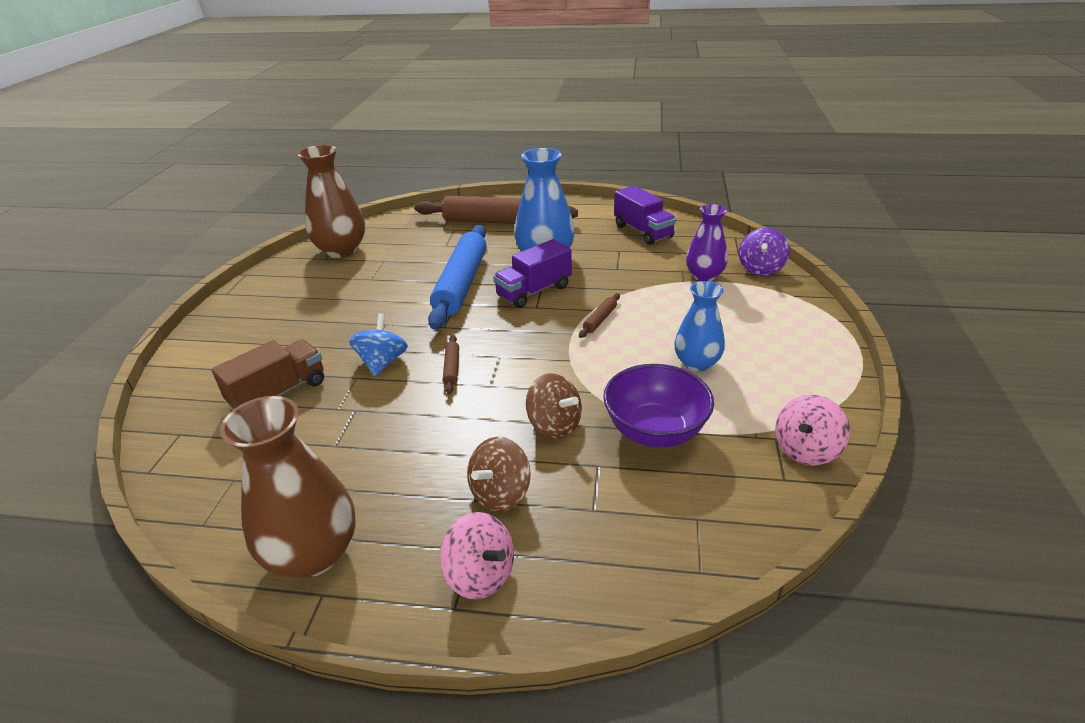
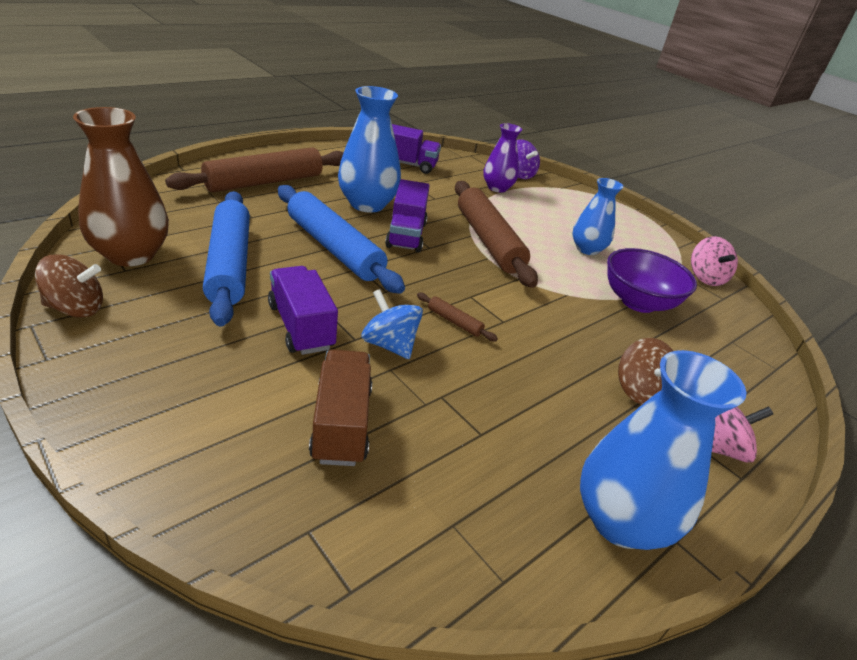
camera: 55 degrees left, 0 degrees up
(313, 553) = (621, 521): brown vase -> blue vase
(354, 327) = (301, 326): none -> purple truck
(380, 273) = (229, 264): none -> blue rolling pin
(554, 425) = (587, 327): brown spinning top -> brown spinning top (76, 308)
(600, 320) = (488, 241): brown rolling pin -> brown rolling pin, size x2.50

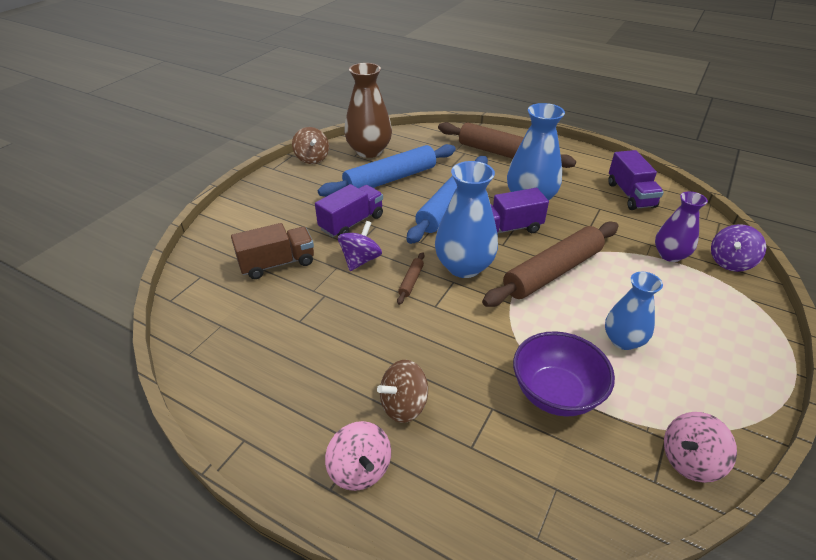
camera: 75 degrees right, 5 degrees up
(389, 345) = (360, 260): blue spinning top -> purple spinning top
(621, 521) = (250, 405): blue vase -> blue vase (464, 266)

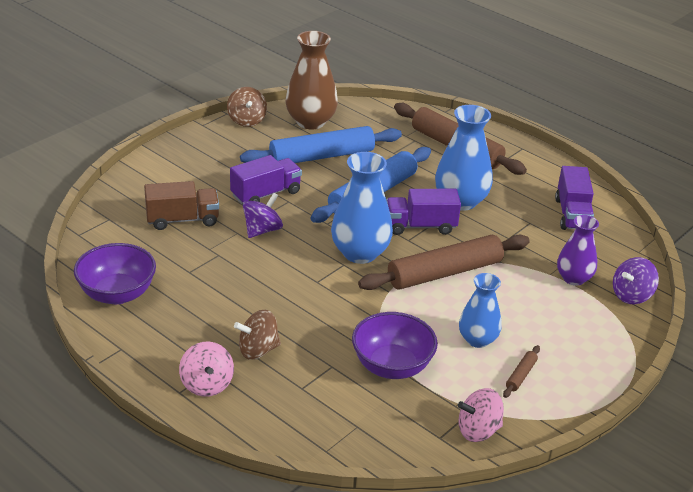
camera: 10 degrees right, 5 degrees down
(225, 365) = (117, 294): none -> purple bowl
(411, 281) = (303, 257): brown rolling pin -> brown rolling pin (521, 375)

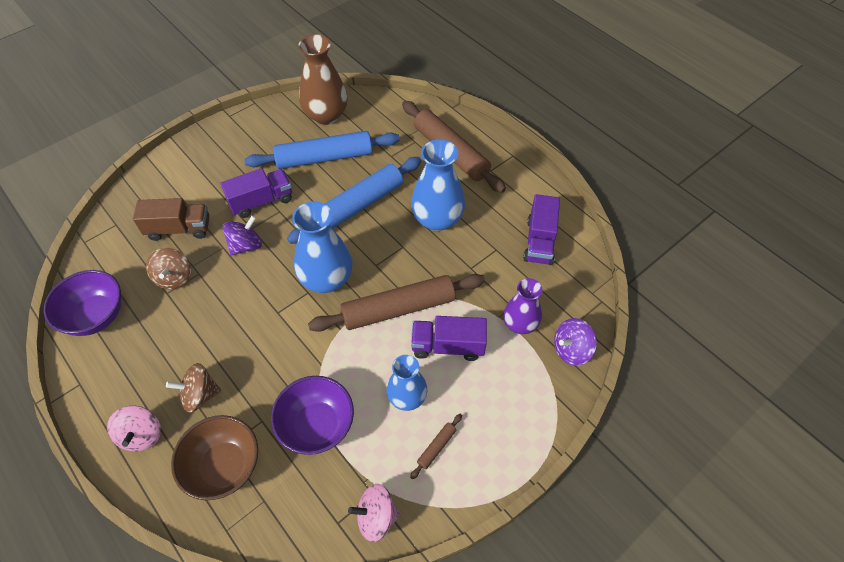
camera: 10 degrees right, 20 degrees up
(247, 120) = (269, 112): brown spinning top -> brown spinning top (174, 278)
(305, 403) = (224, 467): none -> brown bowl
(420, 226) = (391, 248): purple truck -> purple truck (448, 346)

